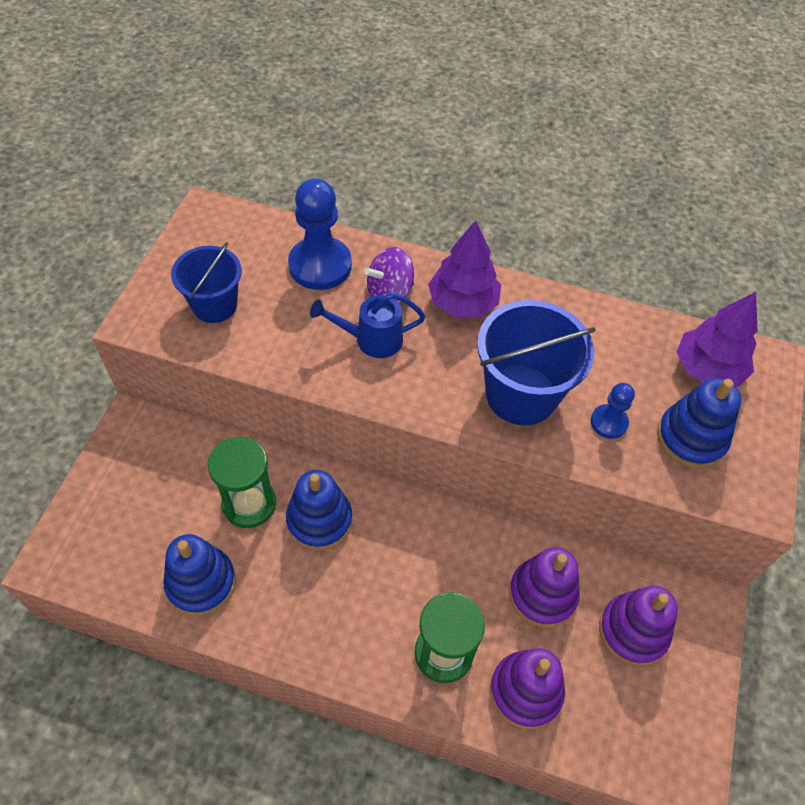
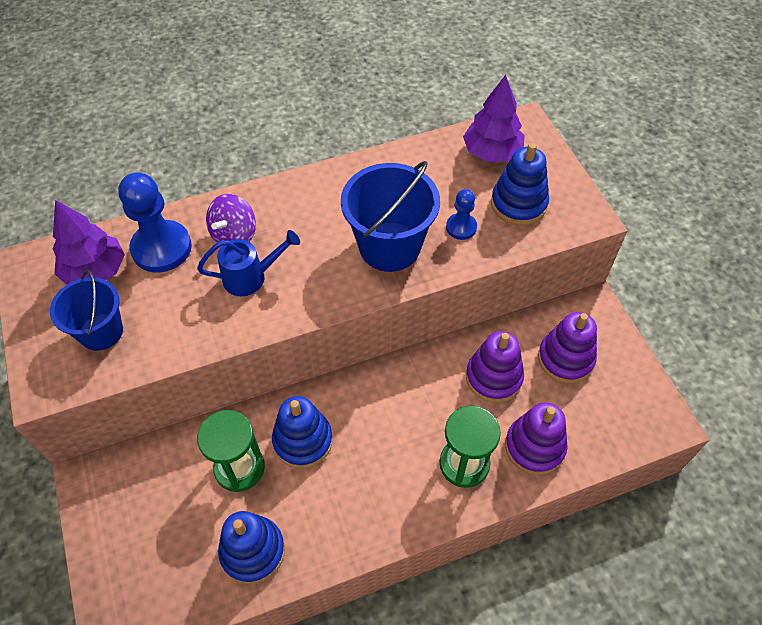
camera: 35 degrees left, 0 degrees up
(371, 339) = (251, 277): blue watering can -> blue watering can turned 150 degrees counterclockwise
(462, 303) = (294, 209): purple tree -> purple tree (95, 271)

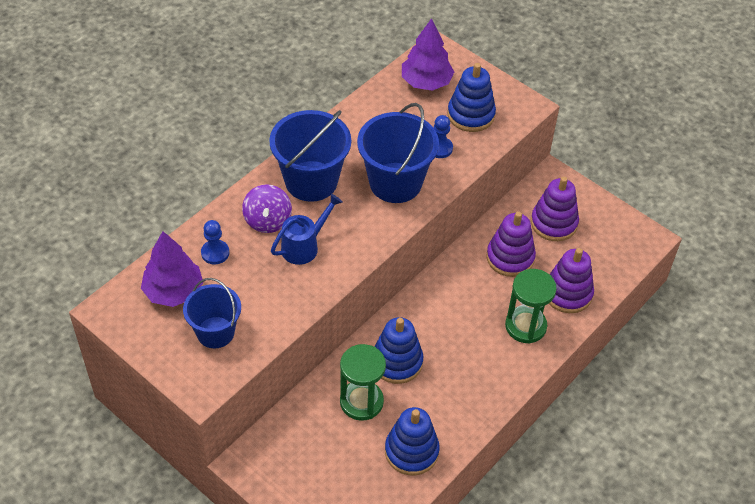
camera: 30 degrees left, 5 degrees down
(161, 248) = (215, 253): blue pawn -> blue pawn, size x0.53
(305, 211) = (311, 181): none -> blue bucket

